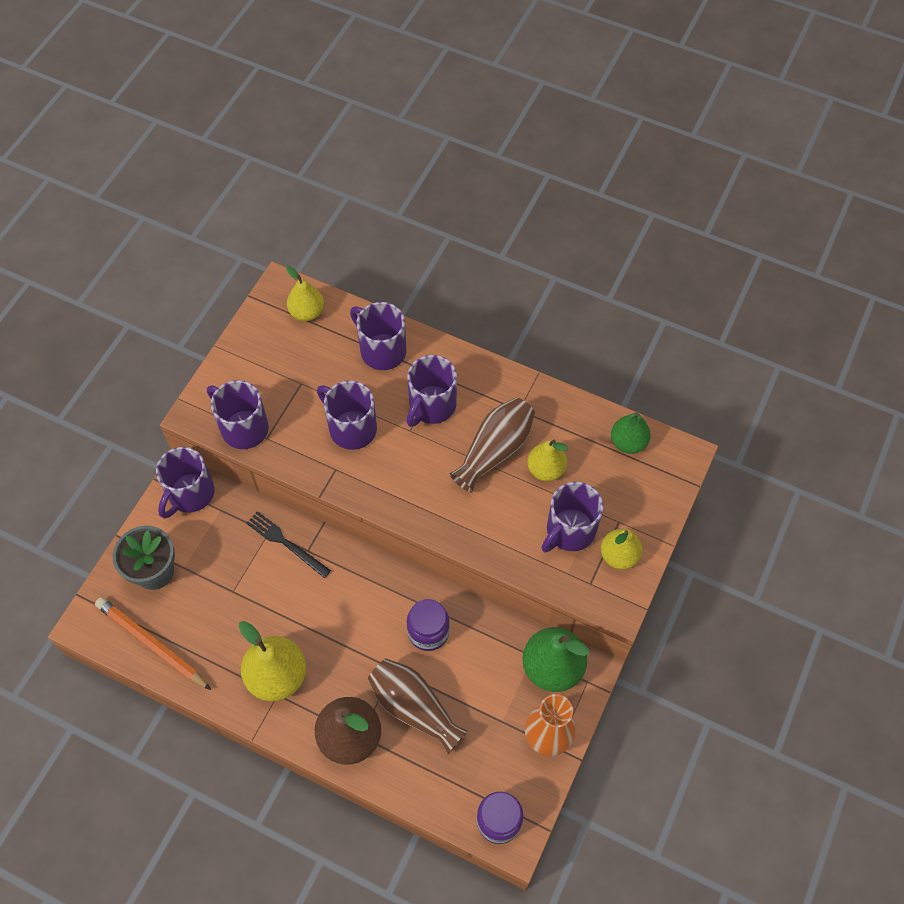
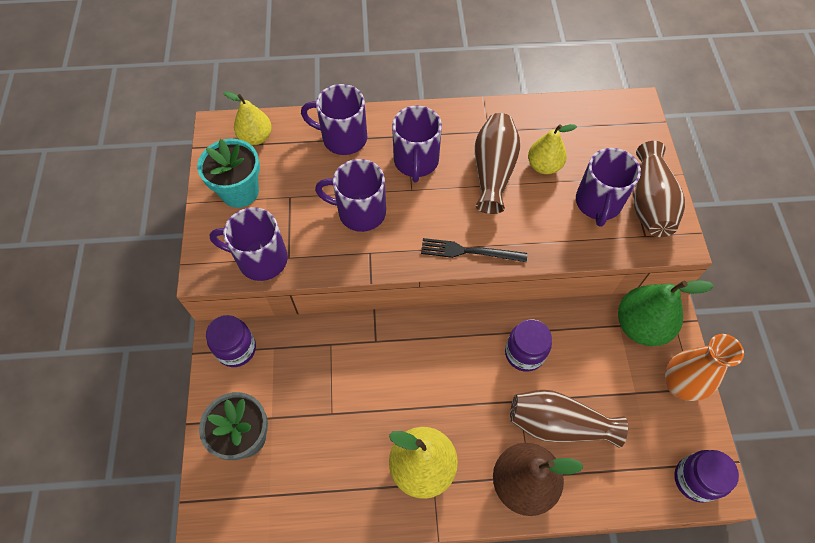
camera: 30 degrees left, 0 degrees up
(152, 643) = (285, 506): orange pencil -> none
(190, 494) = (236, 349): purple mug -> purple jar
(263, 357) = (240, 191): none -> turquoise flower pot
(286, 543) = (352, 345): black fork -> black fork (469, 251)
(619, 555) = (649, 203): yellow pear -> brown vase
(628, 442) = (590, 115): green pear -> none

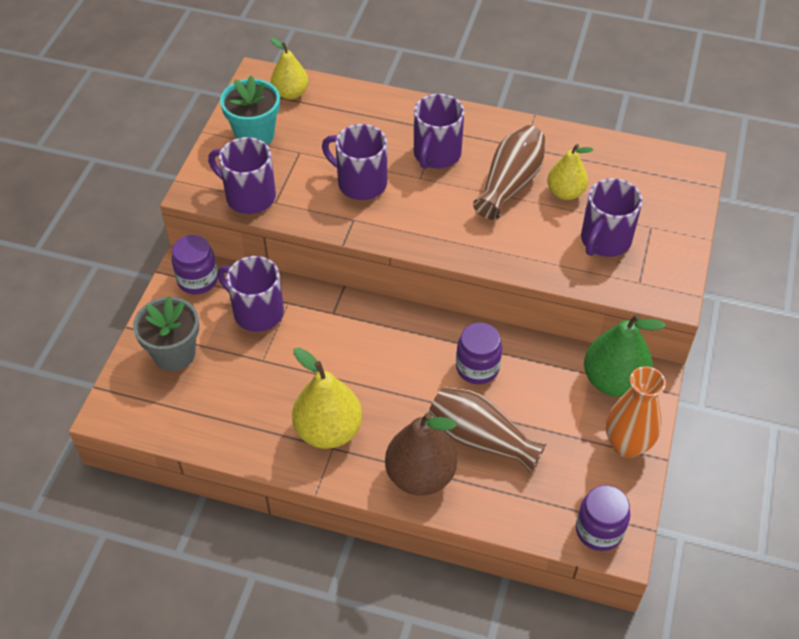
camera: 20 degrees right, 10 degrees down
(343, 138) = (374, 115): purple mug -> purple mug (256, 312)
(469, 251) = (450, 245): black fork -> none
(649, 203) = (660, 255): brown vase -> none

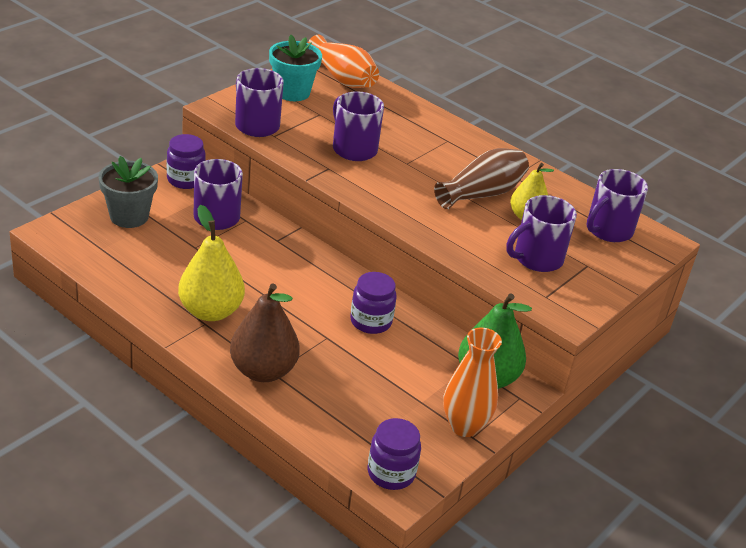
camera: 20 degrees right, 15 degrees down
(290, 93) = (342, 78): yellow pear -> orange vase
(436, 155) = (432, 154): purple mug -> purple mug (608, 230)
(481, 438) = (336, 368): brown vase -> none

